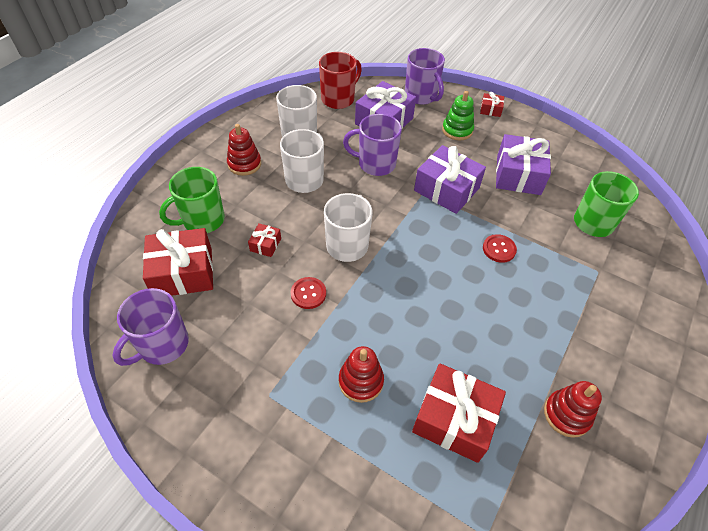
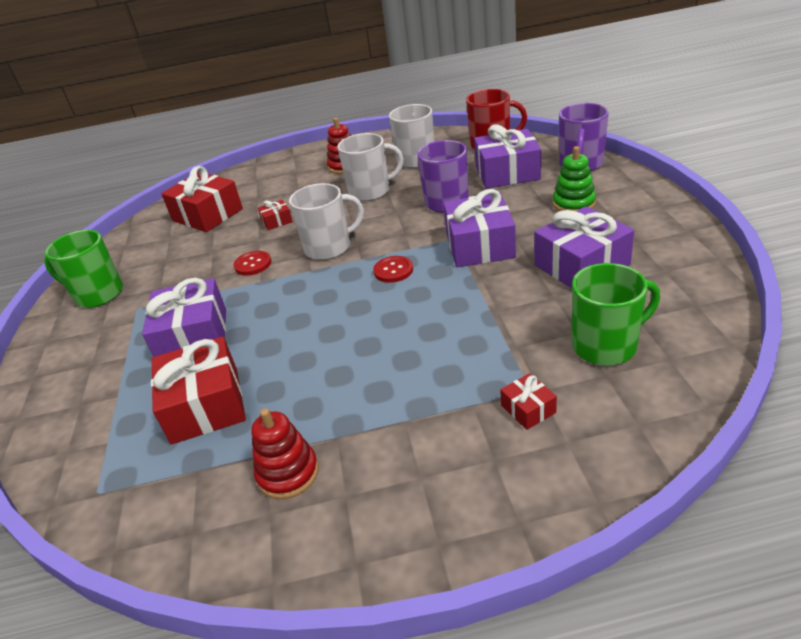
camera: 55 degrees right, 15 degrees down
(162, 345) = (137, 248): purple mug -> none
(202, 220) = (264, 190): green mug -> green mug (98, 294)
(361, 381) = (193, 337): red stacking toy -> purple gift
(490, 110) = (647, 199): red gift -> red gift (528, 409)
(499, 249) = (450, 314): red button -> red button (393, 270)

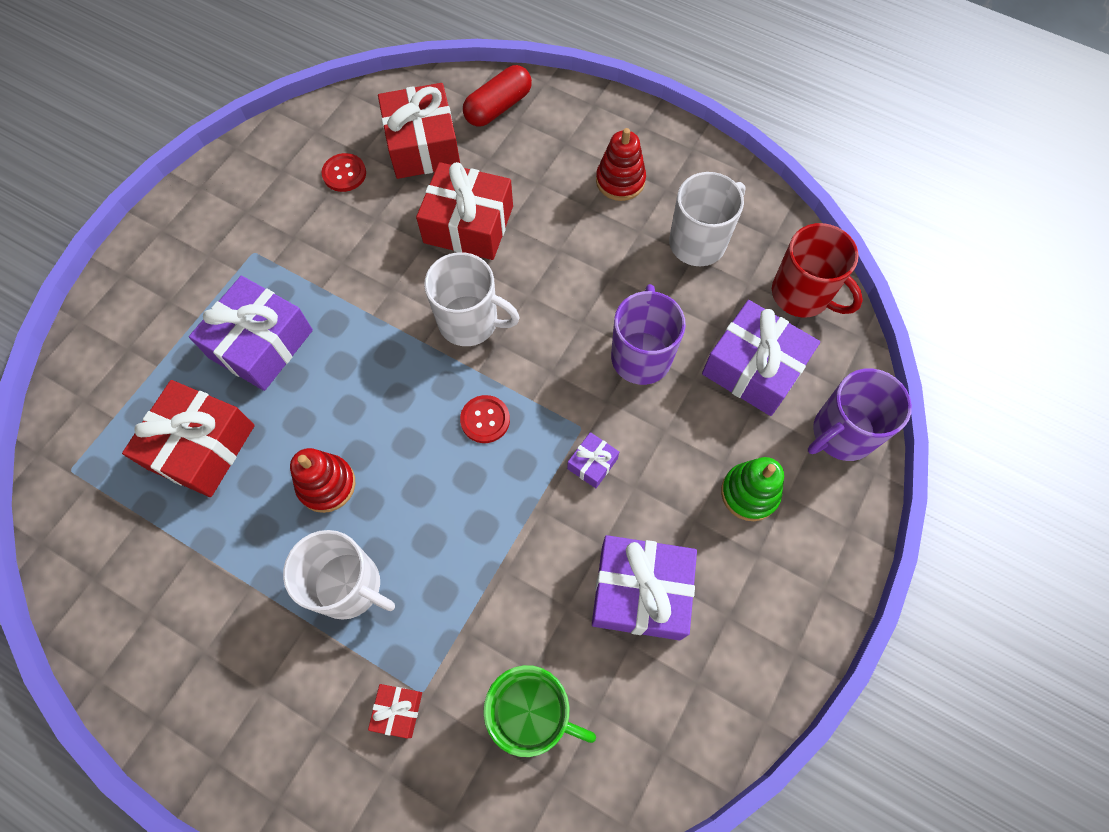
camera: 35 degrees right, 30 degrees up
(98, 294) = (242, 195): green mug -> none
(238, 182) = (498, 107): none -> red capsule
(253, 264) = (388, 280): red button -> red button (344, 174)
(277, 221) = (468, 224): red gift -> red gift, size x2.16
(288, 473) = (190, 587): red stacking toy -> red stacking toy (326, 484)
(371, 191) = (596, 260): white mug -> white mug (349, 586)
(480, 245) = (592, 463): purple gift -> purple gift, size x0.46

